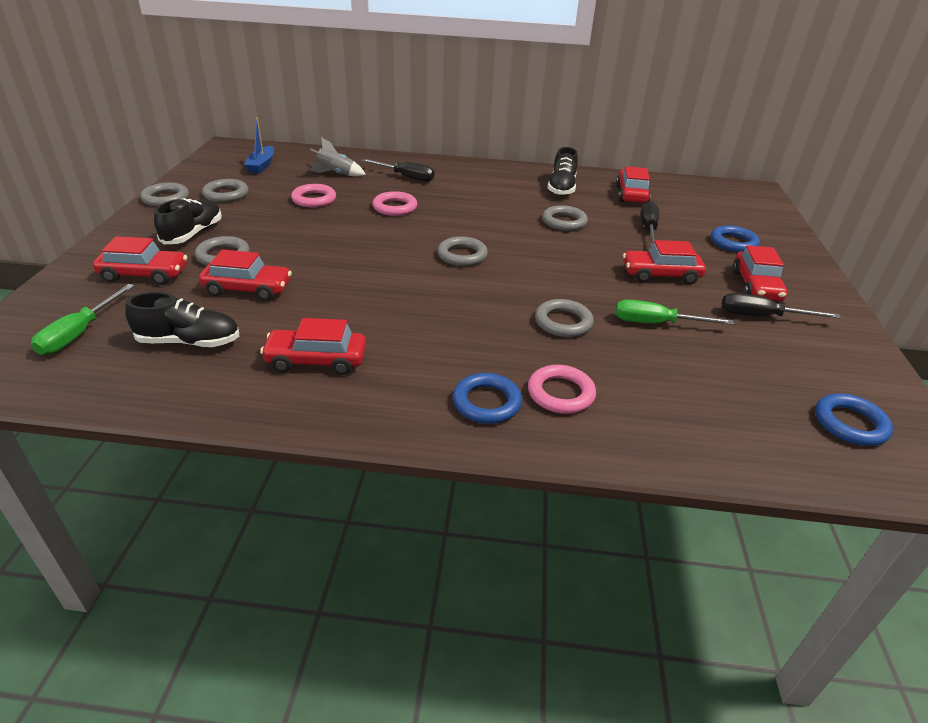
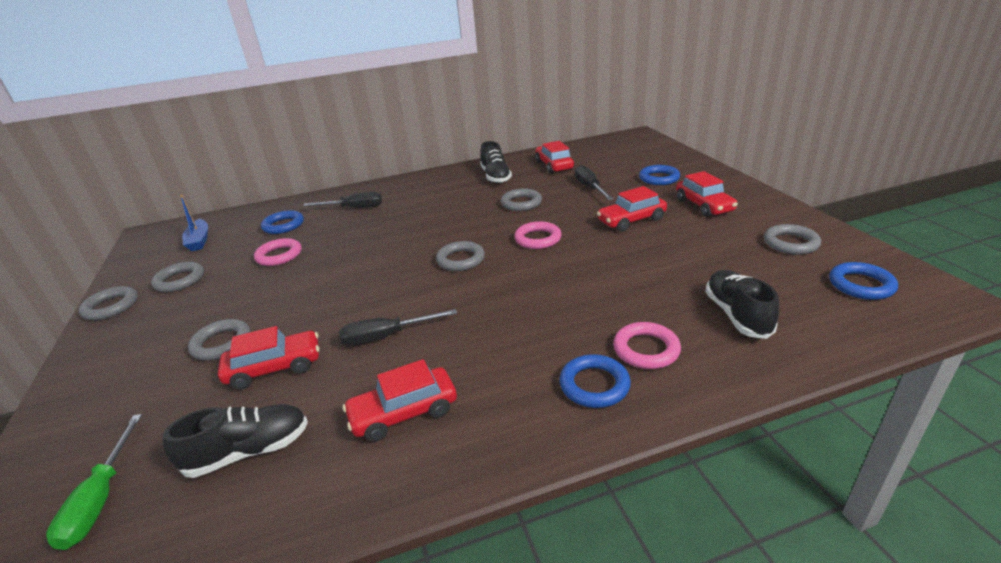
camera: 20 degrees left, 5 degrees down
(144, 274) = (141, 397): red car -> none
(193, 234) = (170, 332): black shoe -> black shoe (737, 315)
(336, 174) = (283, 225): grey rocket -> blue ring
(395, 207) = (365, 238): pink ring -> pink ring (538, 239)
(563, 322) = (593, 286): grey ring -> grey ring (790, 243)
(656, 323) = (663, 260): green screwdriver -> none
(761, 316) = (729, 227): black screwdriver -> black screwdriver (386, 336)

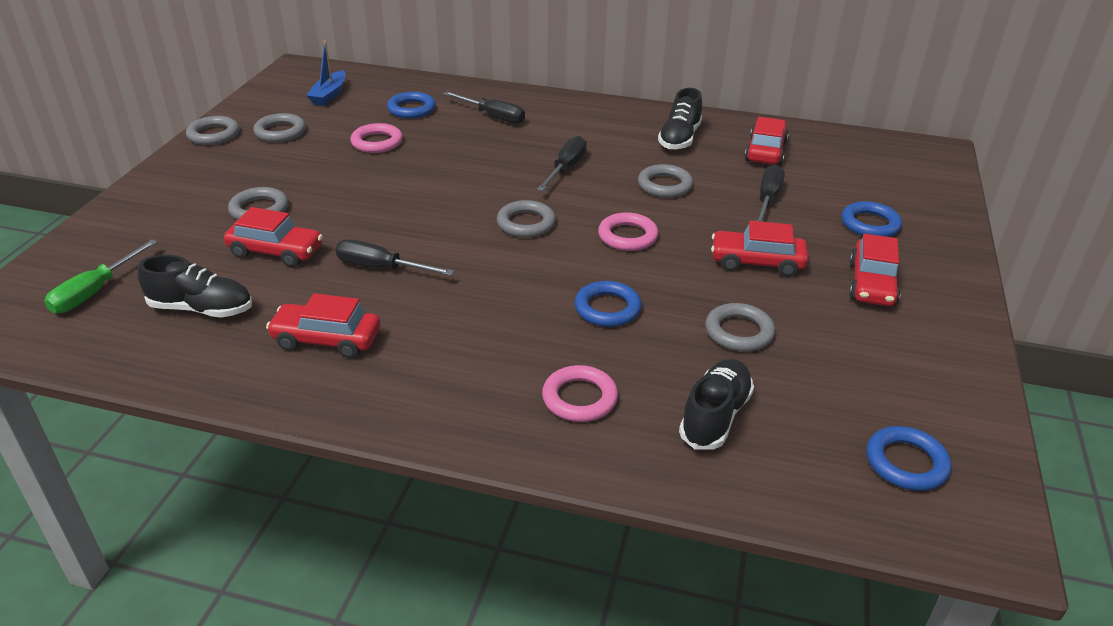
camera: 30 degrees right, 5 degrees up
(445, 218) = (566, 168): none -> black screwdriver
(594, 385) = (494, 402): blue ring -> blue ring (607, 308)
(790, 243) = (903, 378): grey ring -> grey ring (739, 332)

